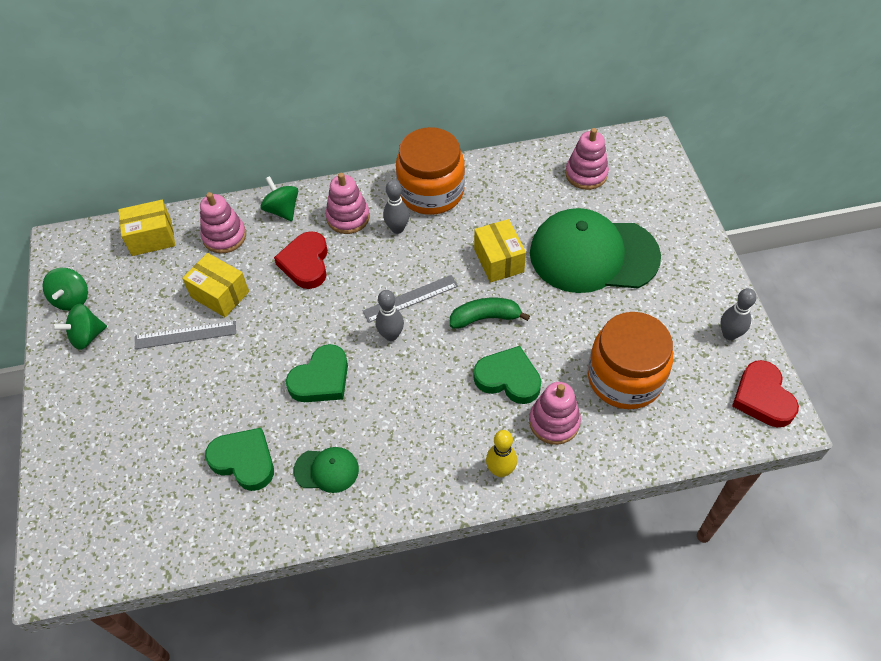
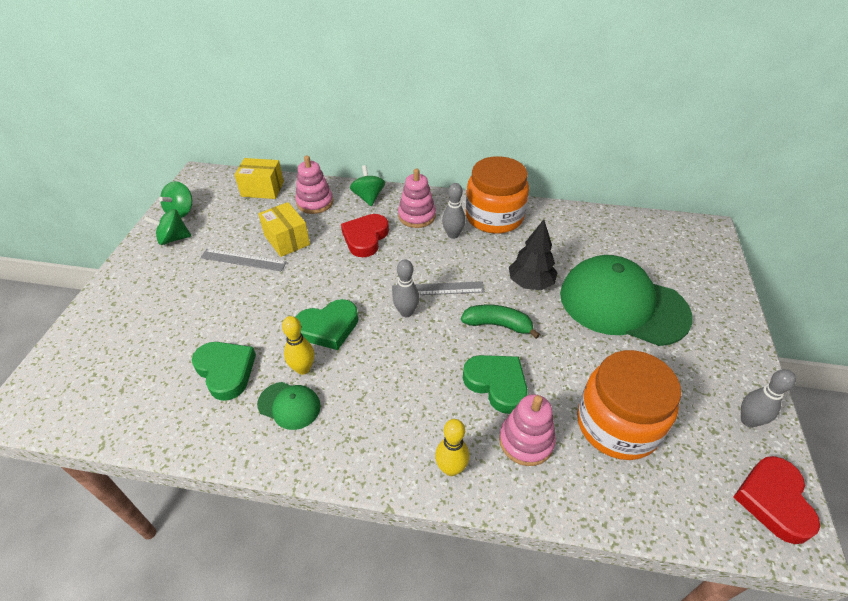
camera: 20 degrees right, 10 degrees down
(319, 430) = (303, 368): none -> yellow bowling pin
(498, 260) = (530, 283): yellow box -> black tree
(586, 174) = (638, 240): pink stacking toy -> none

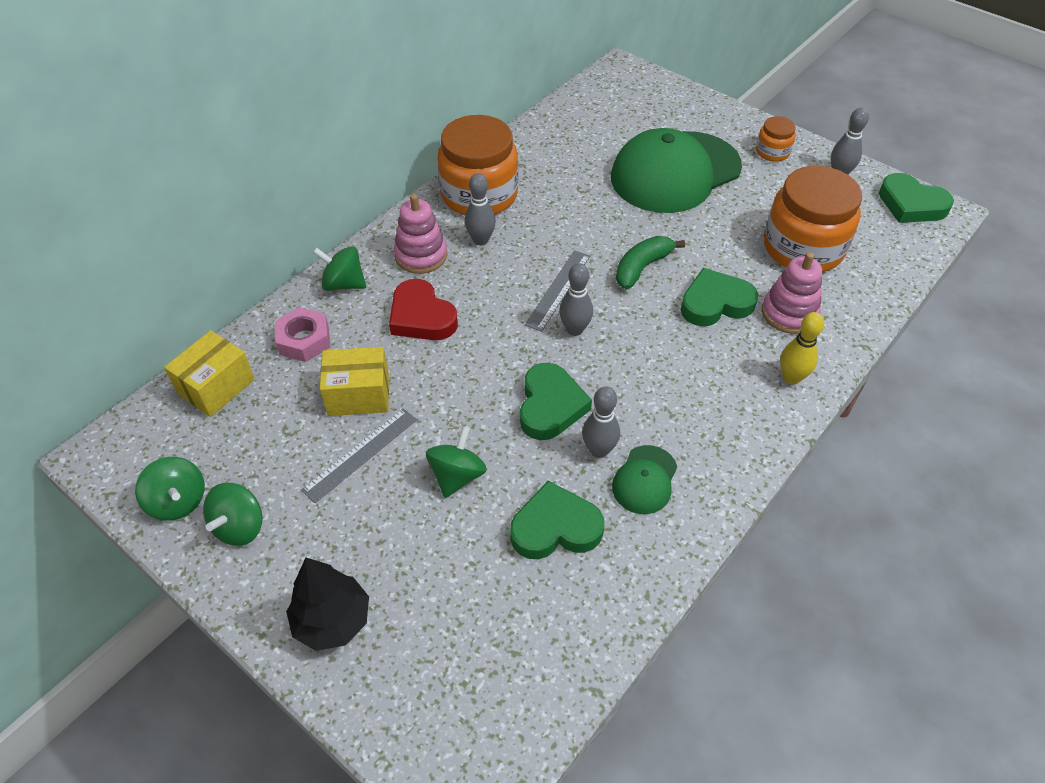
camera: 60 degrees left, 5 degrees up
(246, 307) = (457, 476): none -> green spinning top
(289, 405) = (645, 480): green cap -> green cap turned 150 degrees clockwise
(303, 368) = (599, 450): yellow bowling pin -> grey bowling pin
(315, 202) = (304, 340): pink stacking toy -> pink nut
(530, 283) = (602, 217): black tree -> black tree (332, 621)
(720, 358) = (772, 152): none -> orange jar
(773, 501) = (911, 204): red heart -> green heart

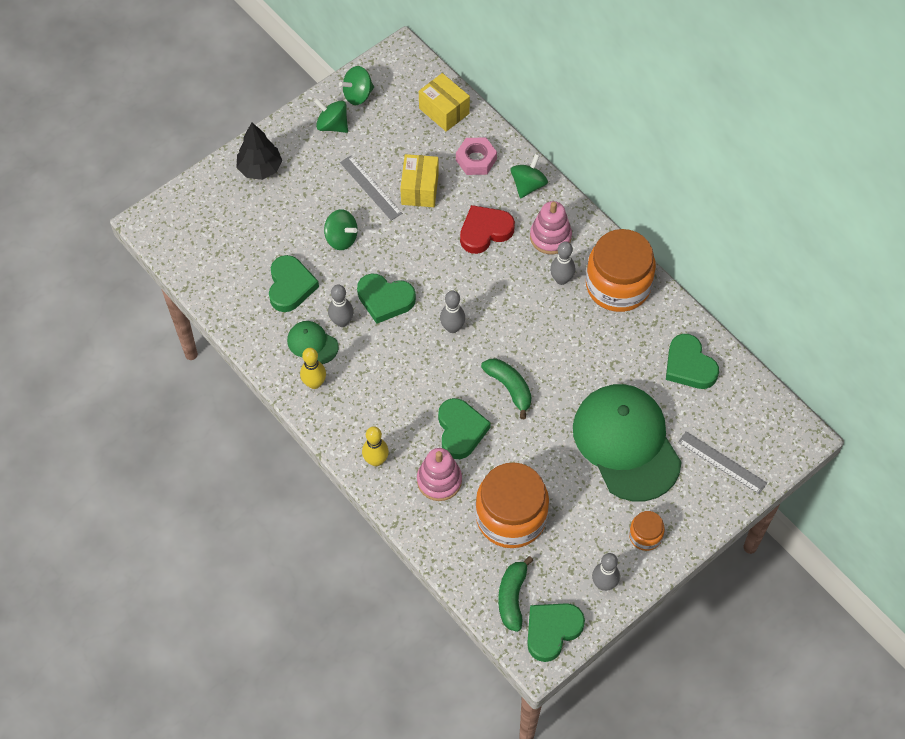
camera: 100 degrees right, 10 degrees up
(558, 289) = (496, 324): grey ruler -> grey ruler (722, 462)
(567, 138) = (689, 366): none -> green heart
(707, 465) = (314, 383): none -> yellow bowling pin
(894, 236) = (512, 597): none -> green banana

